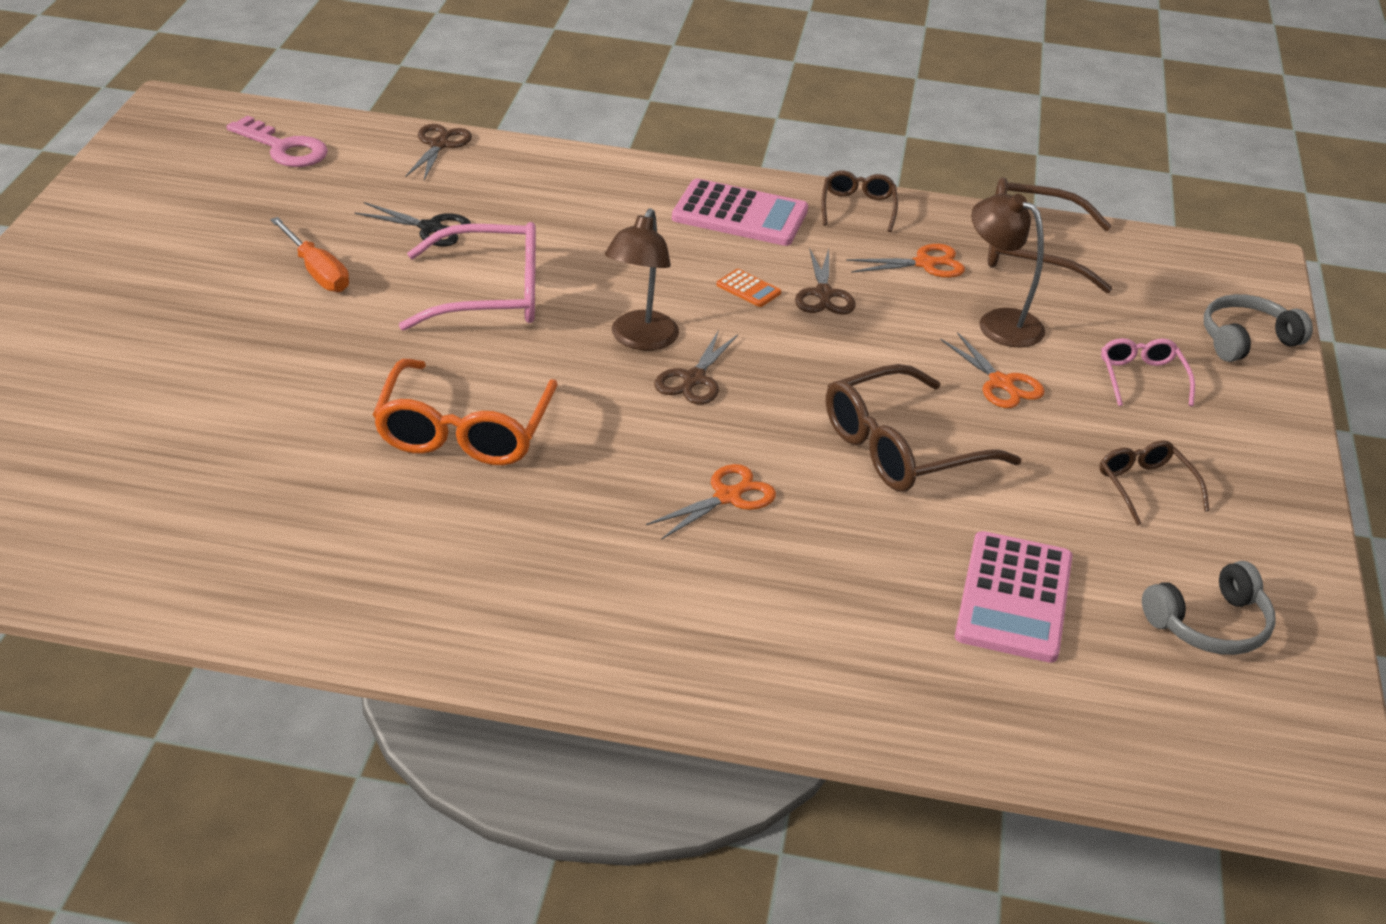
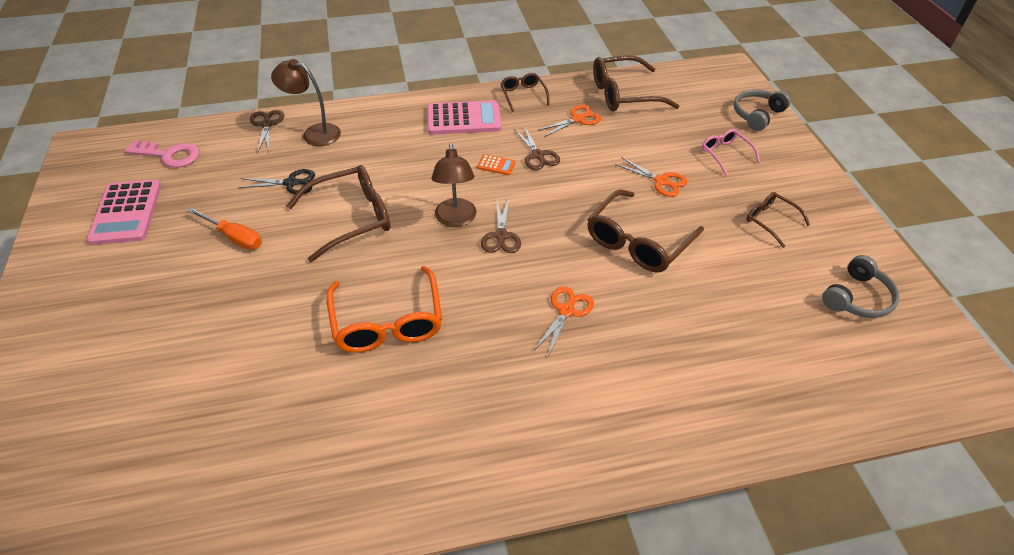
camera: 20 degrees left, 10 degrees up
(490, 295) = (352, 218): pink glasses -> brown glasses
(999, 322) = (636, 143): brown lamp -> brown lamp (314, 133)
(1014, 598) = (755, 319): pink calculator -> pink calculator (126, 212)

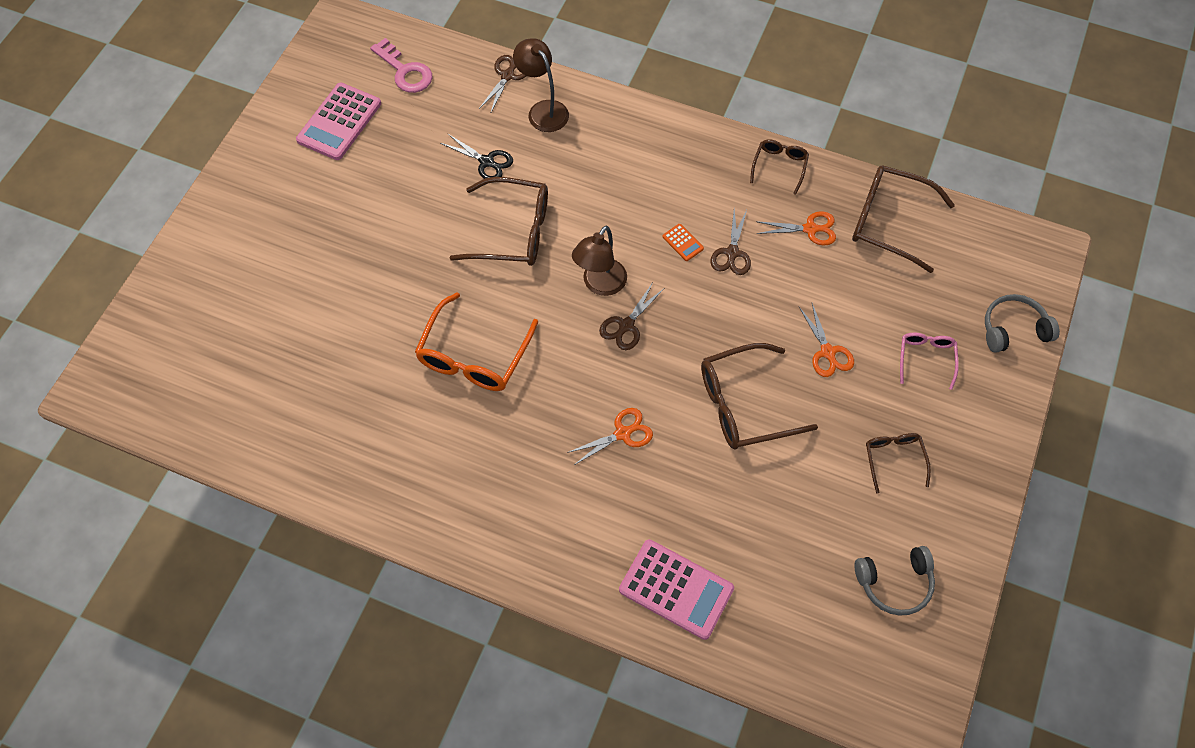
camera: 35 degrees right, 15 degrees up
(234, 237) = (407, 198): orange screwdriver -> none
(464, 119) = (695, 166): pink calculator -> pink calculator (676, 589)

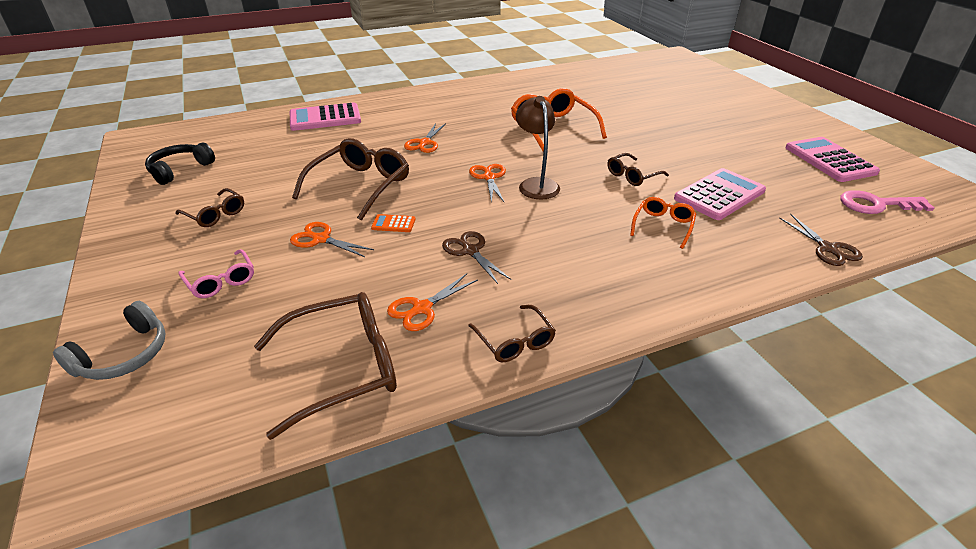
camera: 135 degrees right, 25 degrees down
(487, 162) = (719, 195): black scissors -> pink calculator
(513, 231) = (632, 176): brown glasses -> brown glasses, size x0.55
(543, 110) = (758, 245): brown lamp -> none
(574, 170) = (663, 226): none -> orange glasses
(626, 326) = (489, 177): brown scissors -> orange scissors
(683, 242) = (517, 234): orange calculator -> orange calculator (393, 224)
(894, 583) = (180, 170): grey headphones -> black headphones

